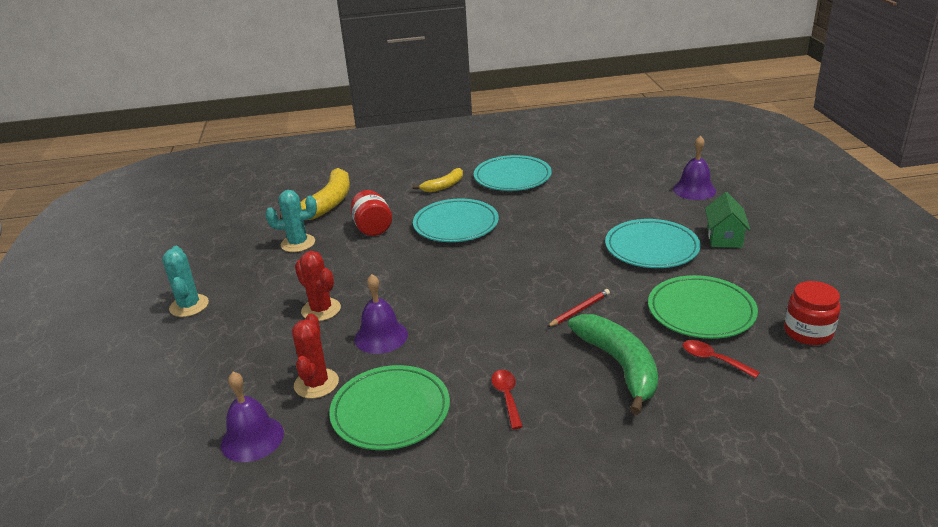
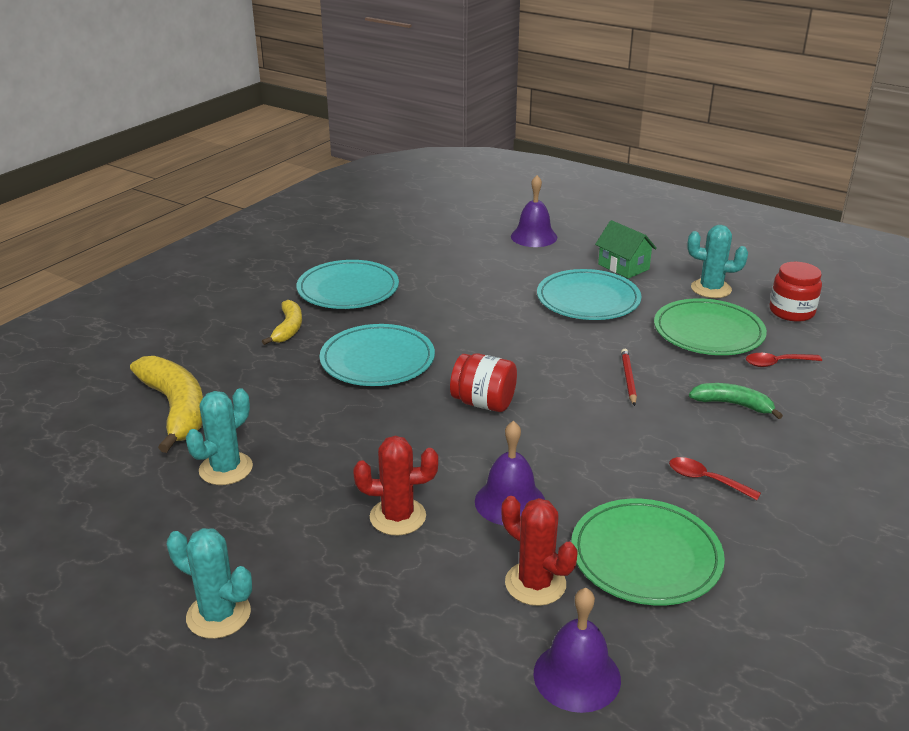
camera: 50 degrees left, 0 degrees up
(372, 228) = (289, 407): red jar -> red jar (483, 403)
(619, 366) = (733, 404): green banana -> green banana, size x0.57
(767, 283) = (711, 289): none -> turquoise cactus

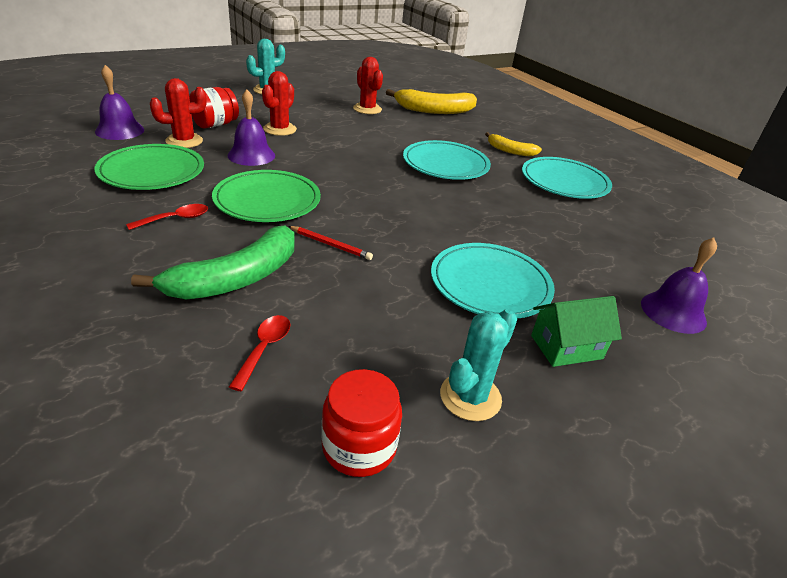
camera: 110 degrees right, 5 degrees up
(226, 469) = (367, 109): turquoise cactus -> red cactus
(483, 403) = (358, 179): red jar -> red jar (215, 124)
(708, 332) = (367, 333): green plate -> green plate (267, 200)
(733, 404) = (236, 278): green banana -> green banana, size x1.75

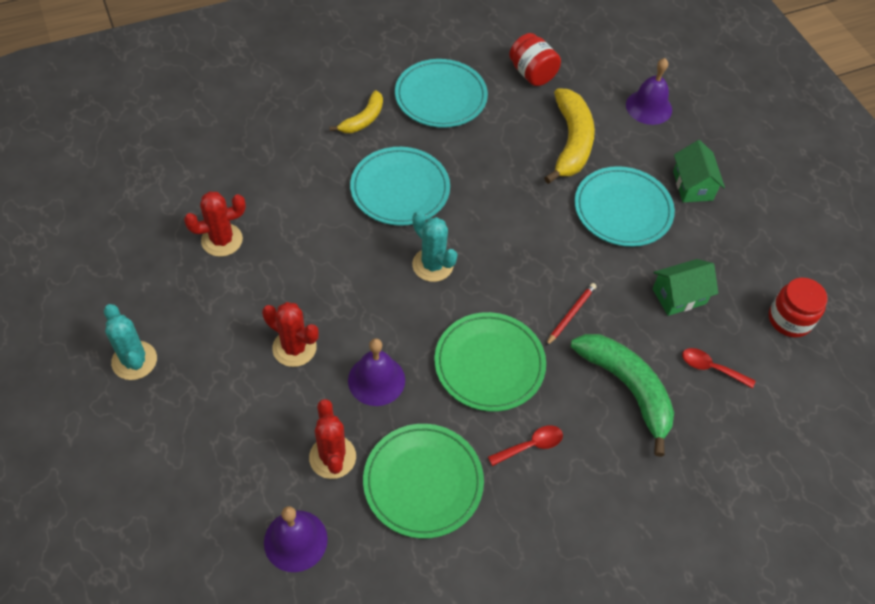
camera: 80 degrees left, 20 degrees up
(175, 219) = (531, 445): red spoon -> red spoon turned 90 degrees clockwise
(215, 124) = (275, 424): red jar -> red jar (532, 73)
(374, 325) = (679, 296): none -> green house
(434, 110) = (230, 164): yellow banana -> yellow banana (571, 142)
(470, 397) = (744, 253): turquoise cactus -> turquoise cactus (432, 265)

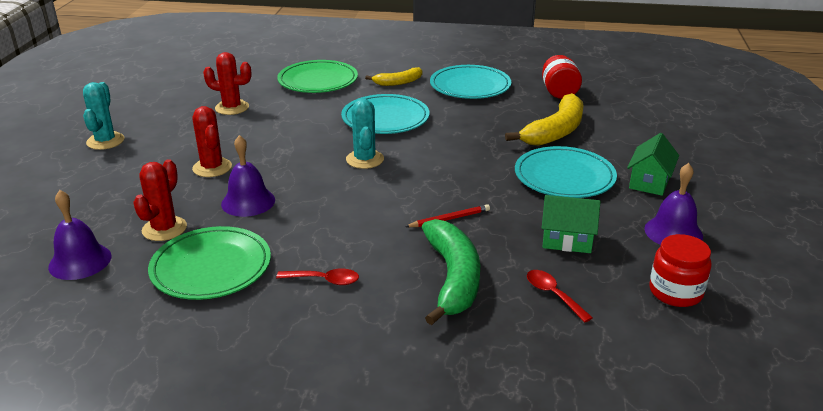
camera: 35 degrees right, 25 degrees down
(489, 364) = (346, 223): green plate -> green plate (318, 81)
(649, 107) = (649, 131): purple bell -> purple bell (673, 232)

